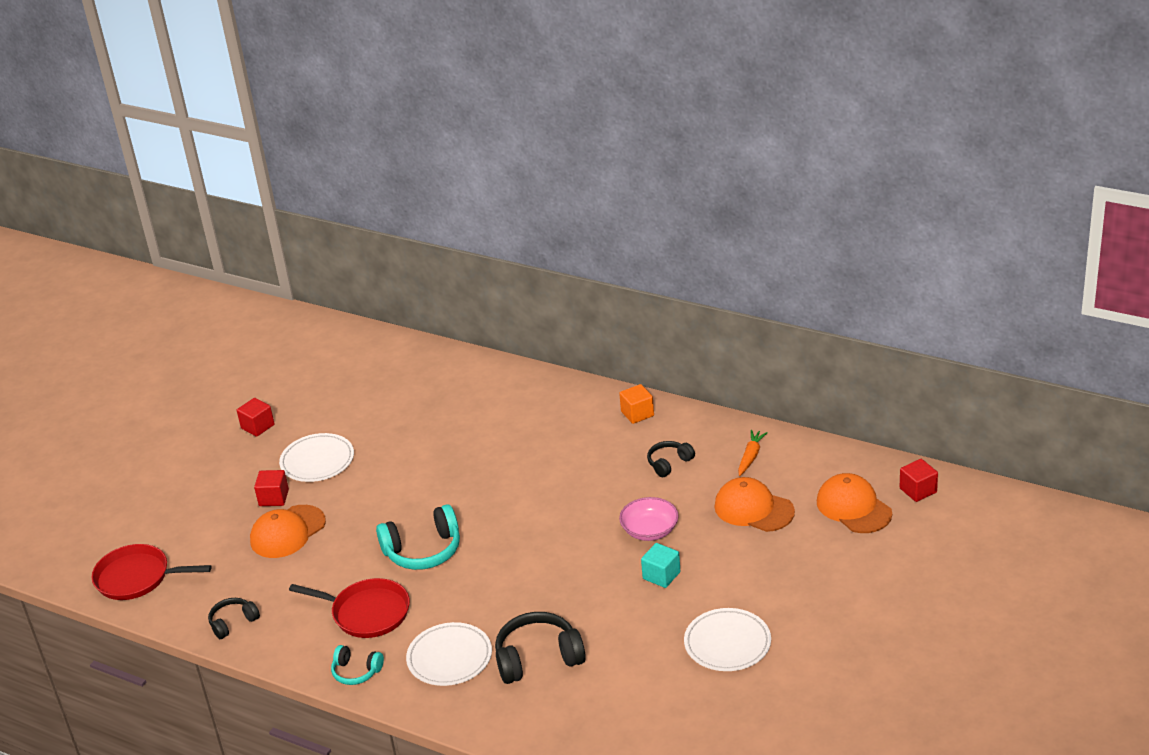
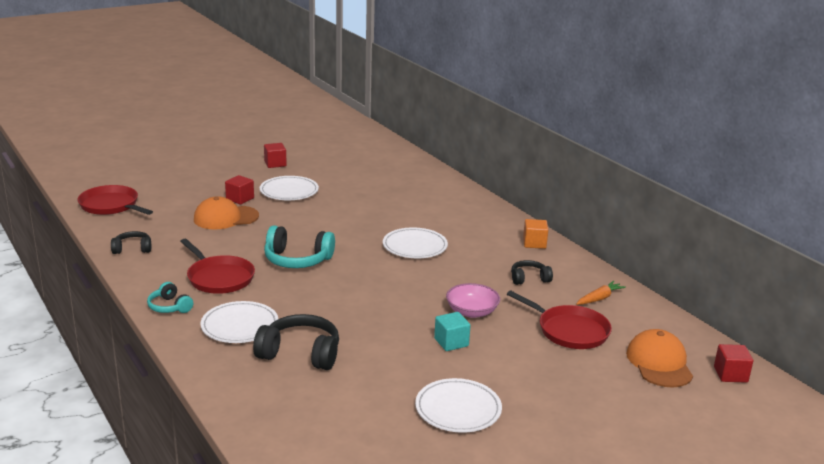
camera: 25 degrees right, 10 degrees down
(524, 475) = (415, 246): none -> white plate
(753, 509) = (570, 331): orange cap -> red pan

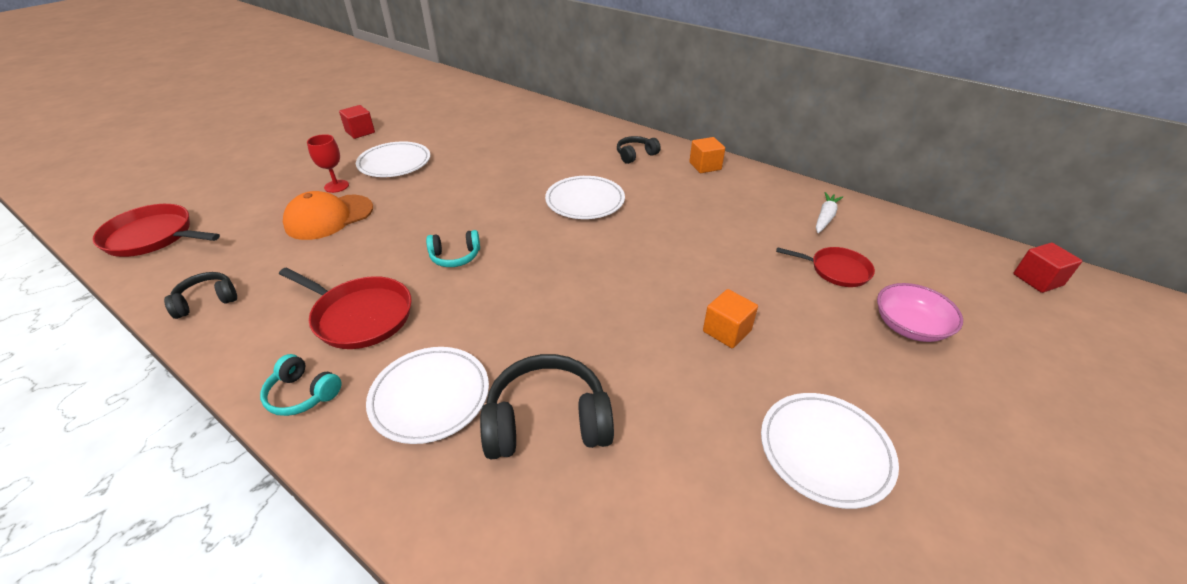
camera: 20 degrees left, 15 degrees up
(240, 199) = (336, 186): red cube -> red goblet
(297, 260) = (455, 256): turquoise headphones -> turquoise headphones, size x0.57
(451, 342) = (726, 331): turquoise cube -> orange cube
(472, 312) = (713, 275): pink bowl -> pink bowl (909, 326)
(529, 279) = (736, 211): black headphones -> black headphones (635, 155)
(570, 331) = (836, 270): red pan -> red pan, size x0.66
(599, 298) = (825, 217): orange carrot -> white carrot
(659, 363) = (961, 287): orange cap -> none

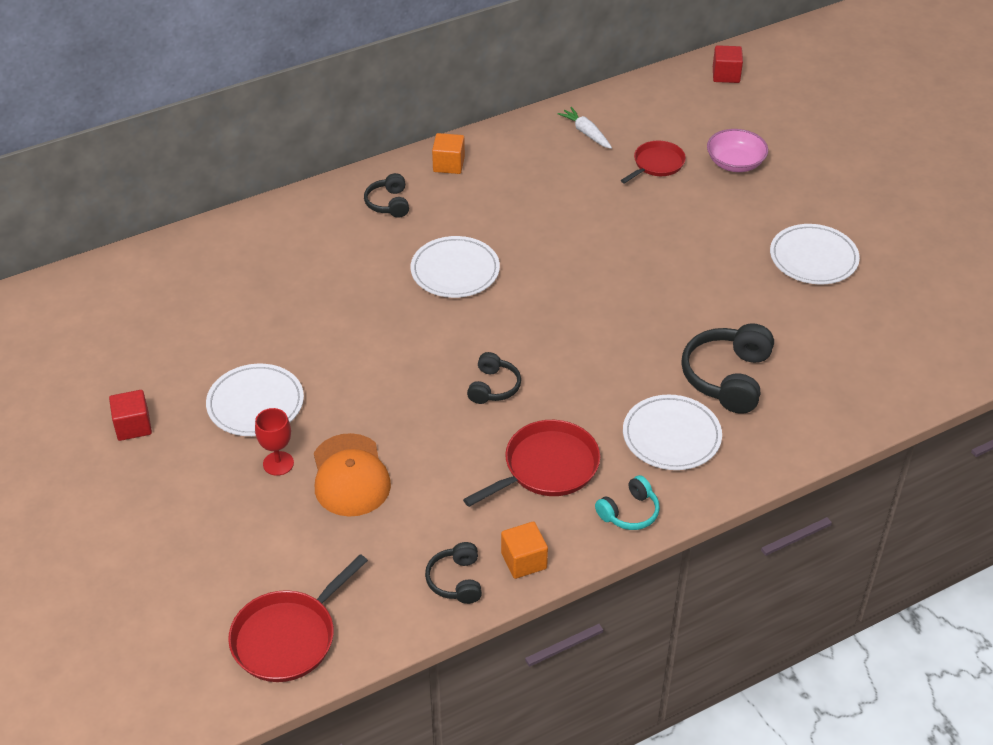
camera: 65 degrees left, 5 degrees up
(455, 256) = (493, 387): turquoise headphones -> black headphones
(726, 331) = (689, 254): orange cube -> orange cube (524, 561)

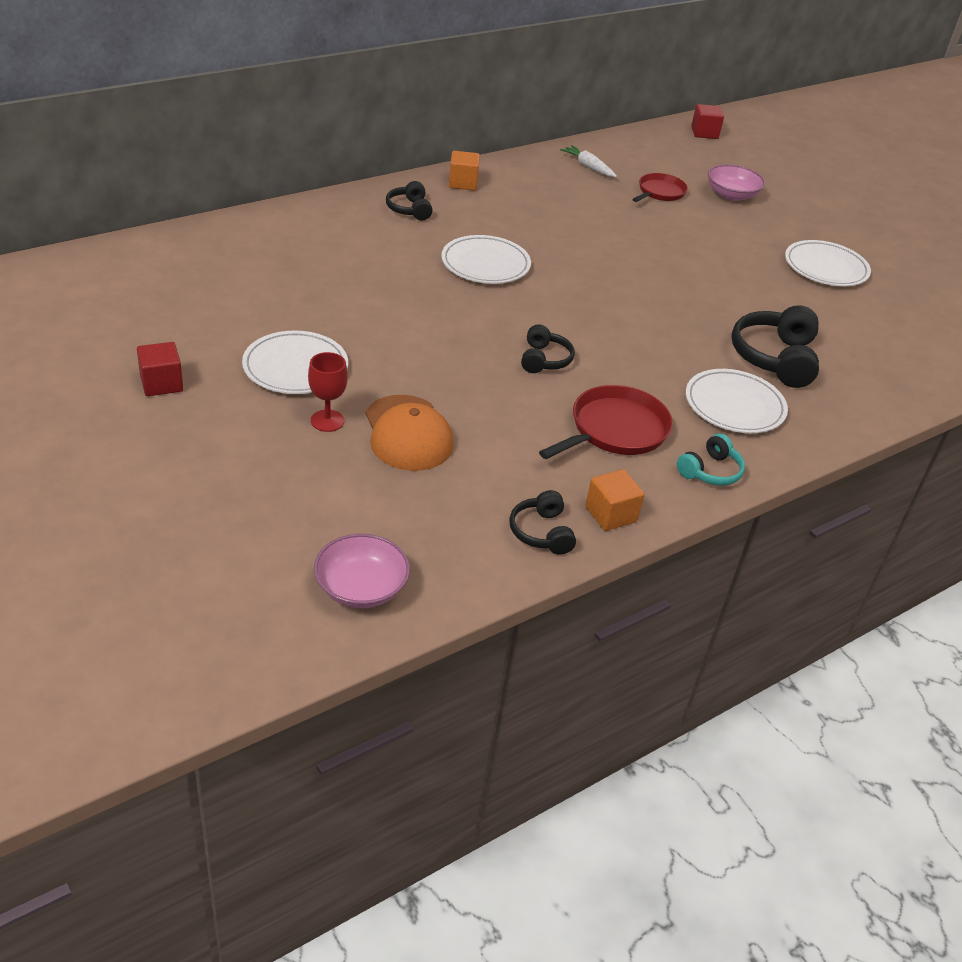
camera: 10 degrees left, 5 degrees down
(288, 638) = (361, 588): red pan -> pink bowl

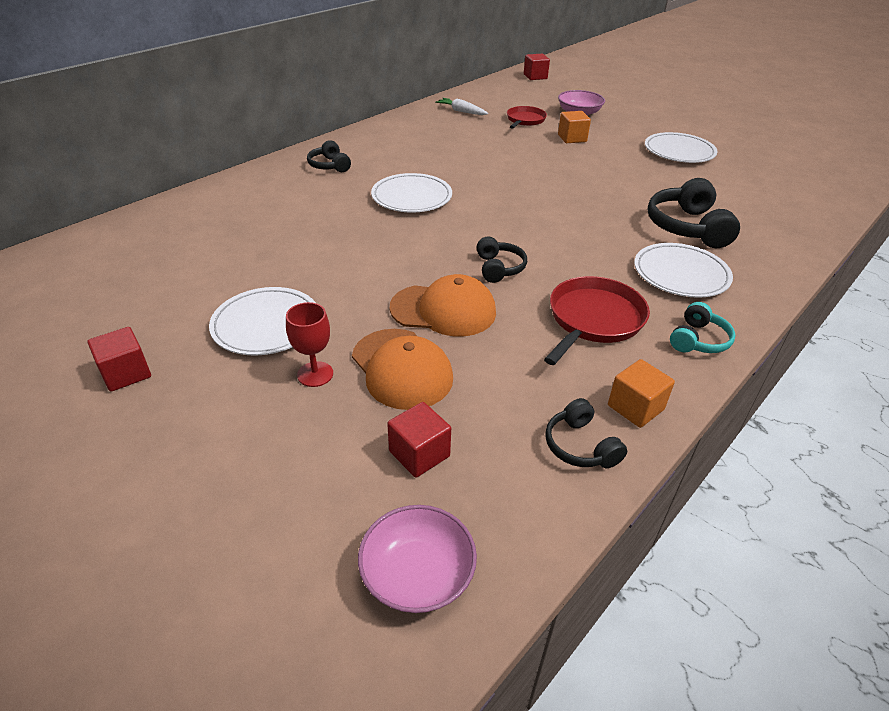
camera: 10 degrees left, 0 degrees up
(396, 505) = (419, 454): none -> red cube
(463, 183) = (367, 139): orange cube -> orange cube (572, 138)
(469, 389) = (443, 310): none -> orange cap

